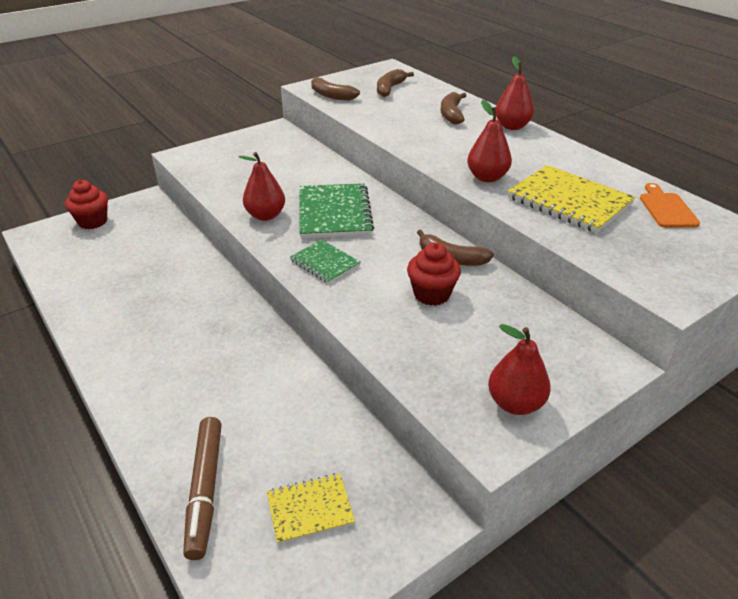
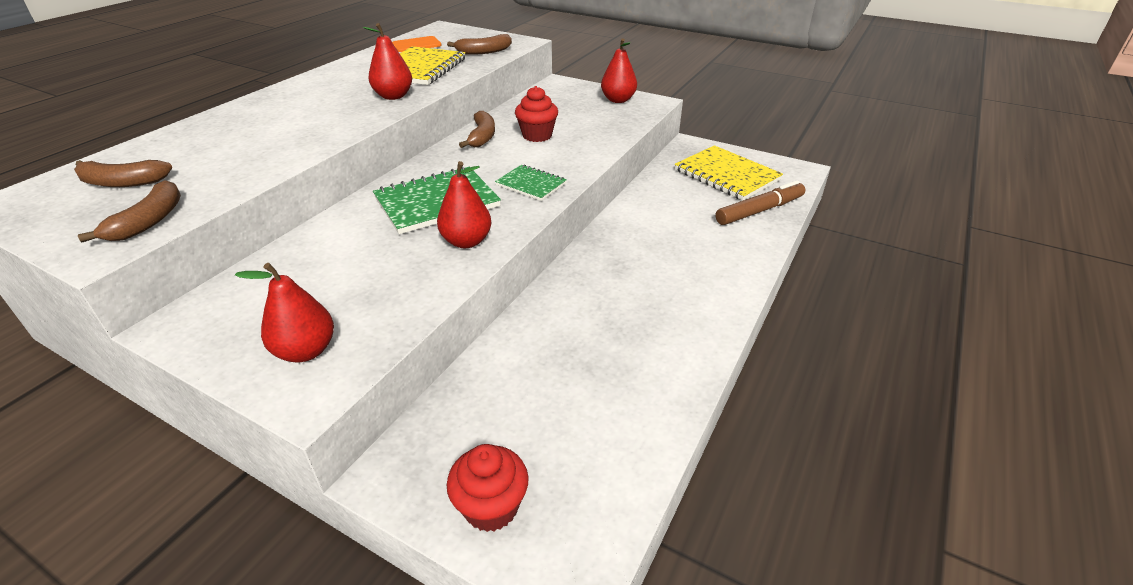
camera: 115 degrees left, 0 degrees up
(310, 509) = (726, 175): yellow notebook -> yellow notebook, size x1.75
(325, 263) = (531, 184): green notebook -> green notebook turned 75 degrees counterclockwise
(451, 114) = (230, 130): brown banana -> brown banana (484, 52)
(512, 126) = (264, 100): red pear -> red pear (306, 351)

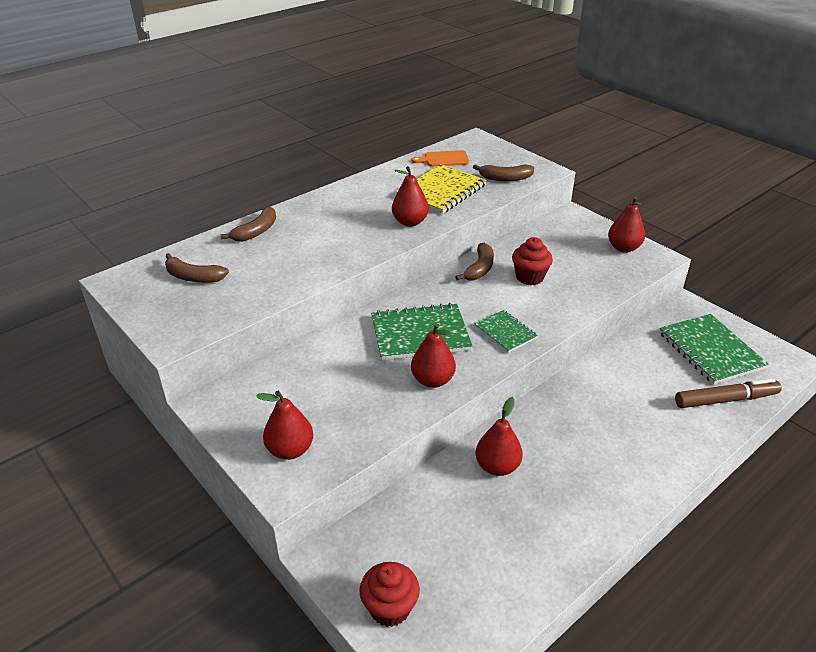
camera: 20 degrees right, 0 degrees up
(149, 221) = (206, 319): brown banana -> brown banana (256, 231)
(564, 319) = (497, 466): none -> red pear
(726, 175) = (710, 350): yellow notebook -> green notebook

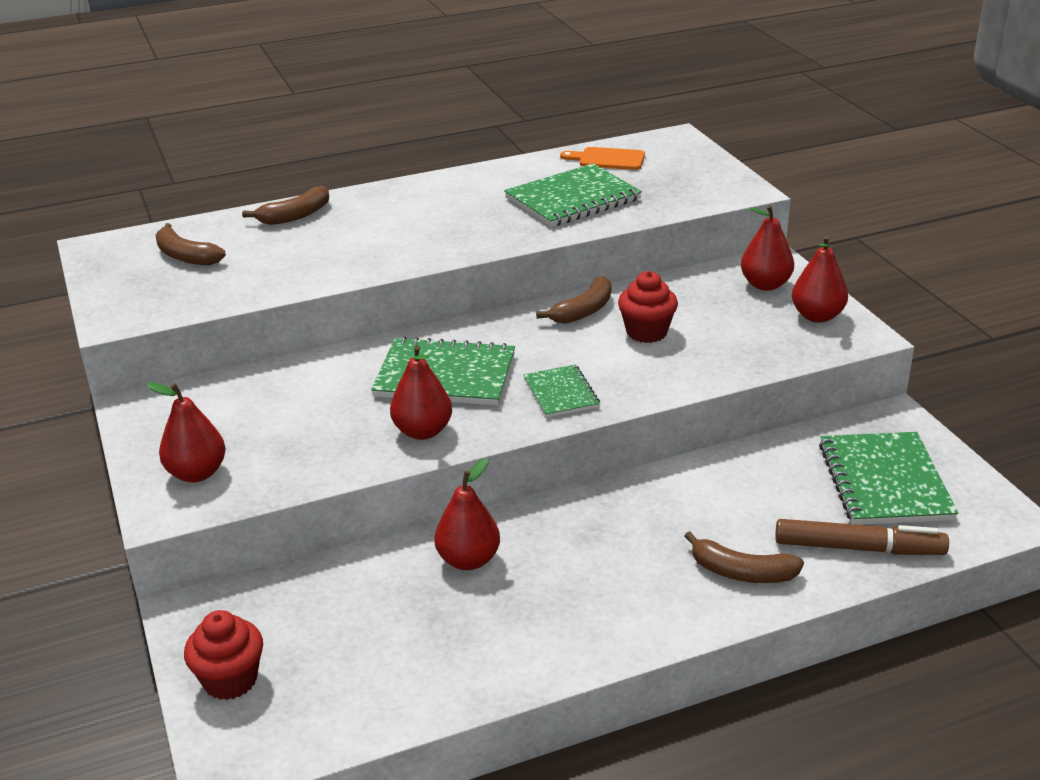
camera: 20 degrees right, 5 degrees down
(410, 222) = (500, 231): red pear -> red pear (765, 285)
(441, 191) = (572, 199): yellow notebook -> green notebook
(505, 178) = (677, 194): brown banana -> brown banana (741, 572)

